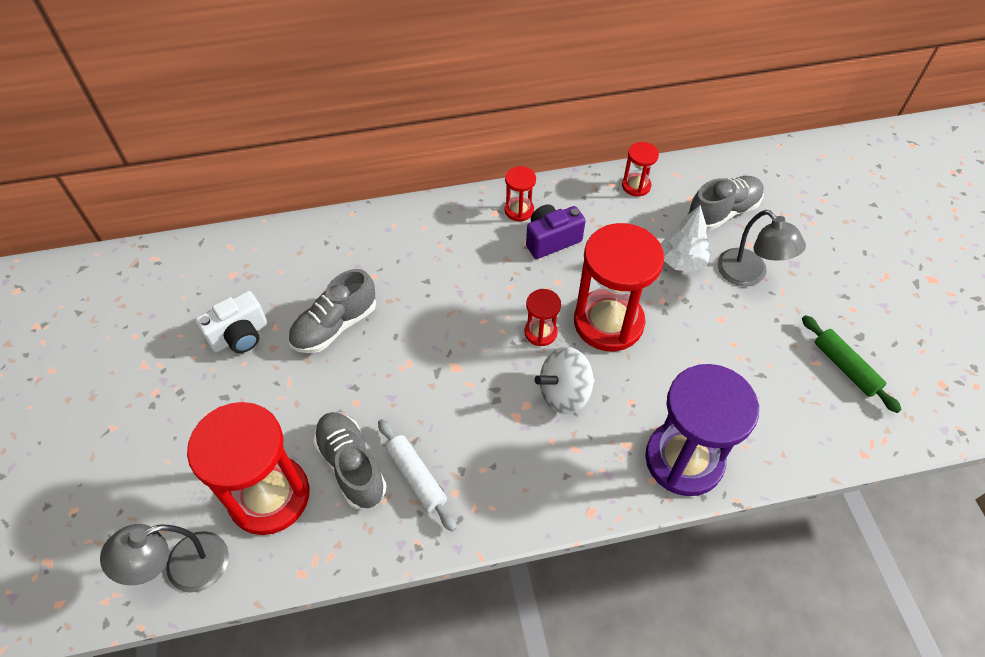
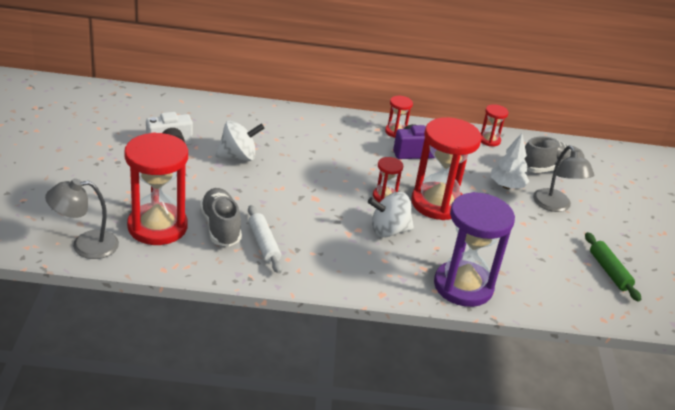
camera: 10 degrees right, 20 degrees down
(335, 326) = (238, 157): grey shoe -> white spinning top

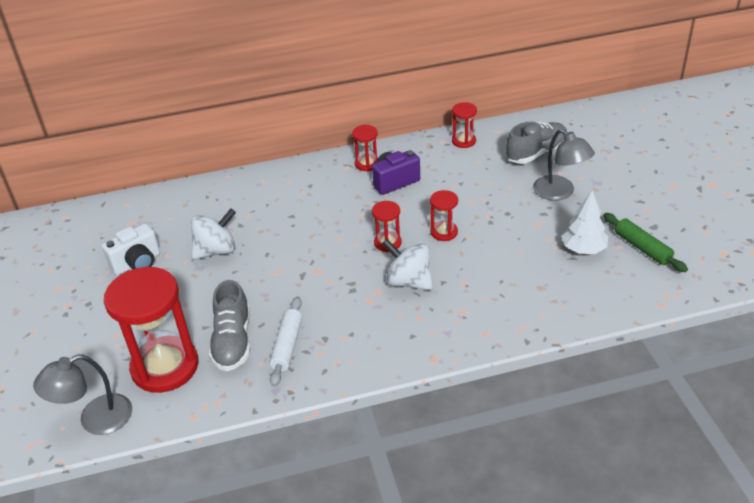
camera: 10 degrees left, 5 degrees up
(220, 227) = (233, 342): grey shoe -> grey shoe turned 150 degrees counterclockwise
(263, 244) = (287, 345): white rolling pin -> white rolling pin turned 45 degrees clockwise
(388, 230) = (408, 281): white spinning top -> white spinning top turned 60 degrees clockwise
(437, 204) = (444, 232): red hourglass -> red hourglass, size x0.47
(463, 286) = (510, 318): purple hourglass -> none
(506, 186) = (503, 187): white tree -> white tree (583, 249)

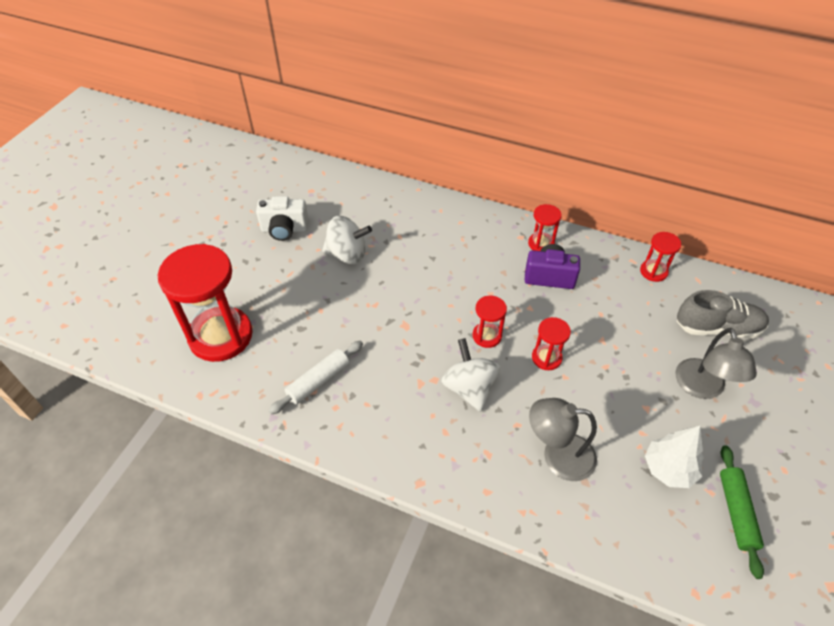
camera: 35 degrees right, 10 degrees up
(95, 419) = (140, 348): grey lamp -> grey lamp (558, 456)
(233, 342) = (284, 348): grey shoe -> none

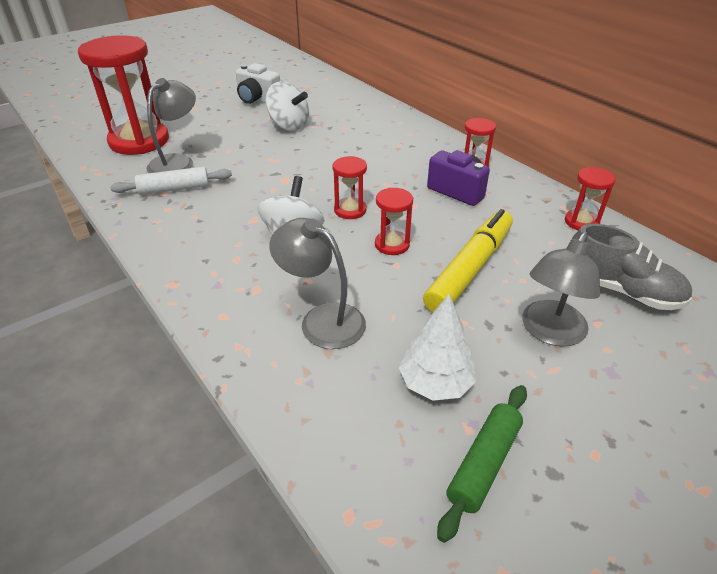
camera: 30 degrees right, 10 degrees down
(287, 347) = (177, 162): none -> grey lamp
(616, 355) = (469, 269): none -> yellow marker

